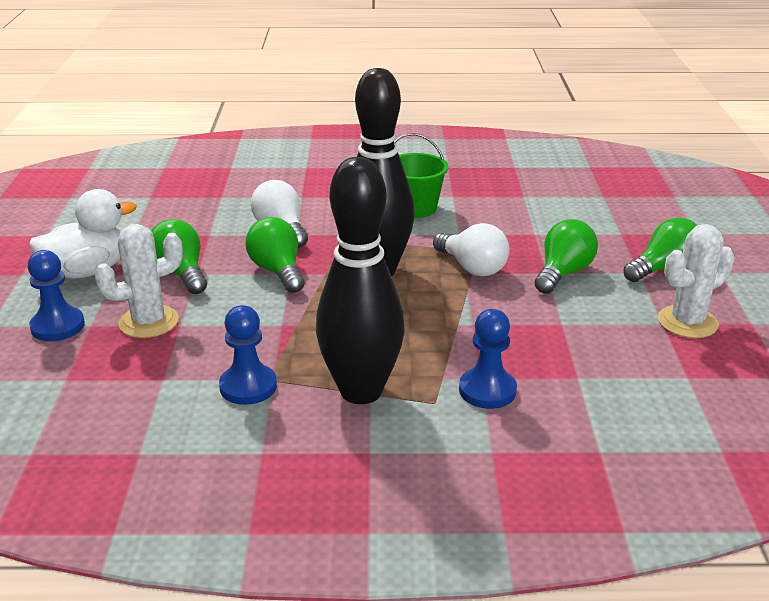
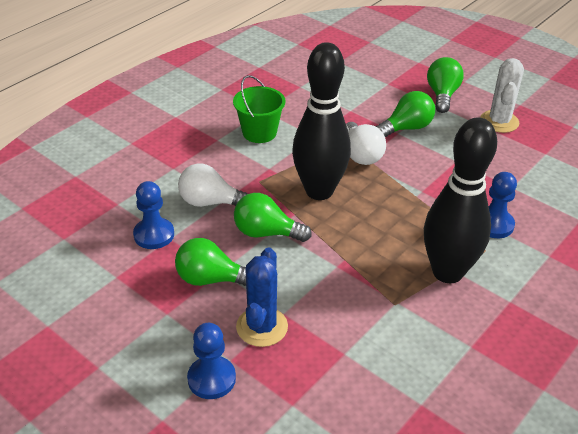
camera: 50 degrees left, 10 degrees up
(87, 271) = (144, 327): white duck -> none
(149, 322) = (262, 327): white cactus -> blue cactus
(248, 386) = (395, 317): blue pawn -> blue pawn (154, 235)
(472, 268) = (361, 155): white light bulb -> white light bulb turned 75 degrees clockwise
(563, 273) = (406, 128): green light bulb -> green light bulb turned 75 degrees clockwise

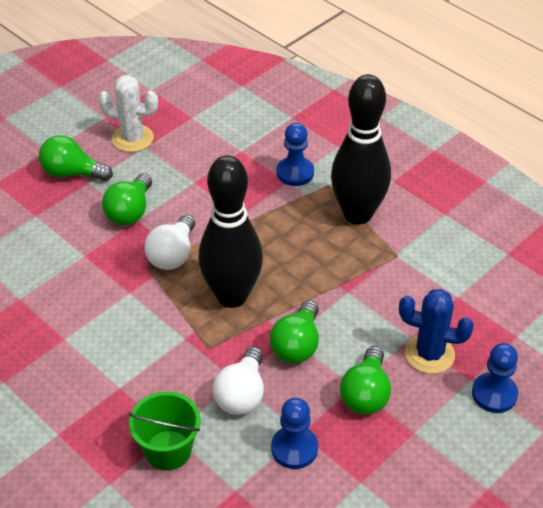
camera: 85 degrees left, 5 degrees up
(259, 132) = (113, 344): green bucket -> green bucket (168, 450)
(361, 155) = (172, 255): white light bulb -> white light bulb turned 120 degrees clockwise
(406, 128) = (130, 211): green light bulb -> green light bulb turned 135 degrees counterclockwise

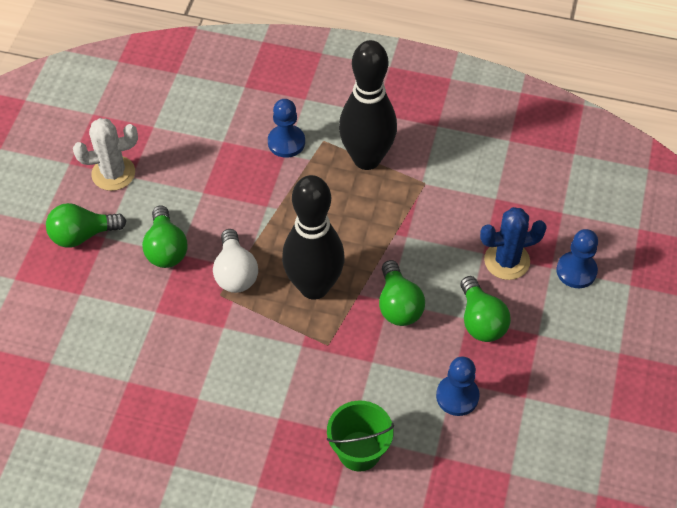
camera: 30 degrees left, 10 degrees up
(242, 394) = (384, 371): white light bulb -> none

